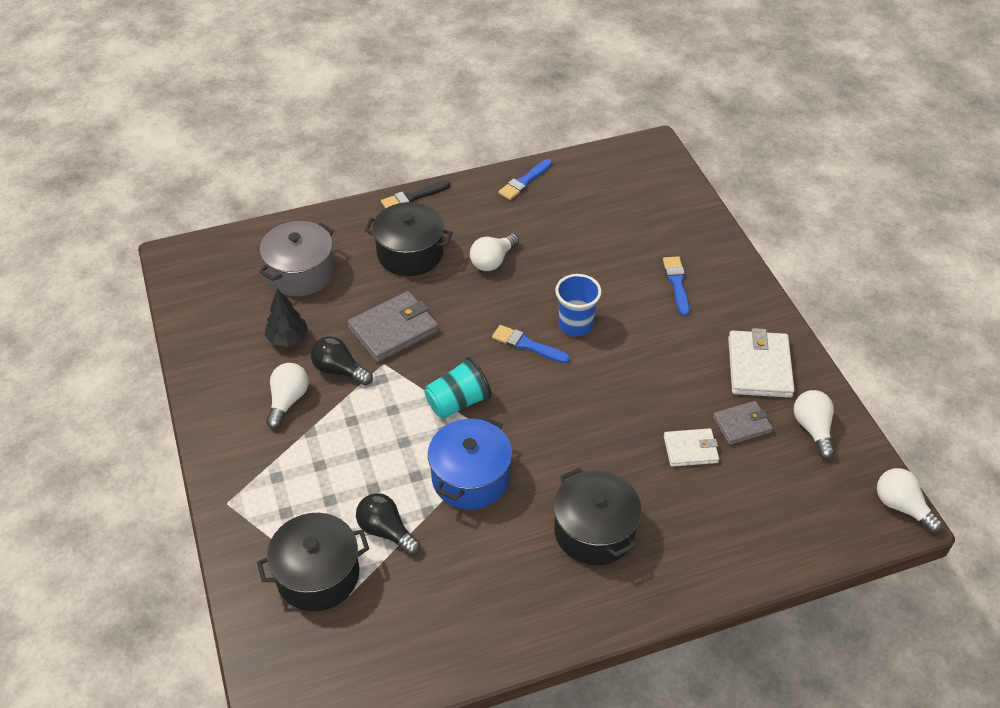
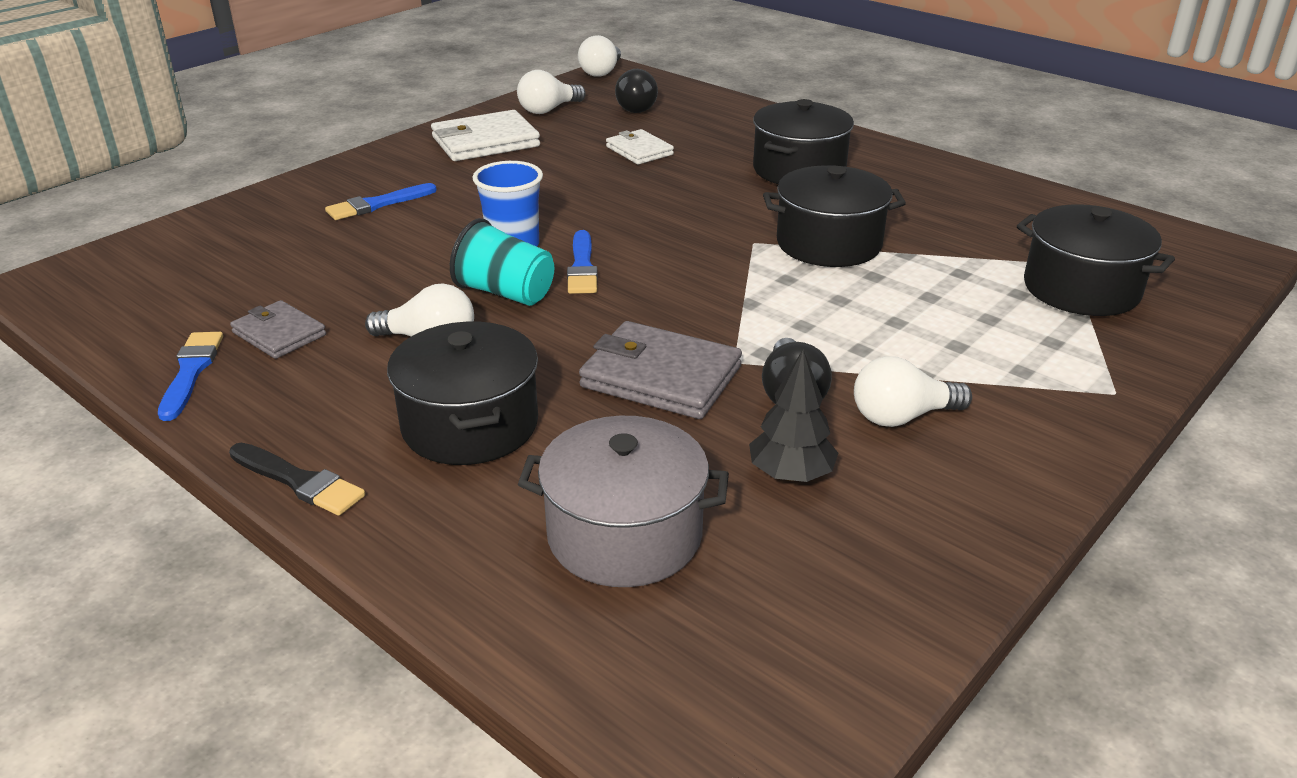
camera: 120 degrees left, 15 degrees down
(386, 531) = (967, 269): black light bulb -> black light bulb (638, 107)
(458, 402) = (732, 284): turquoise cup -> turquoise cup (505, 293)
(470, 478) = (829, 244): blue pot -> black pot
(524, 181) = (191, 372): blue brush -> blue brush turned 105 degrees counterclockwise
(742, 425) = (578, 136): grey wallet -> grey wallet (279, 334)

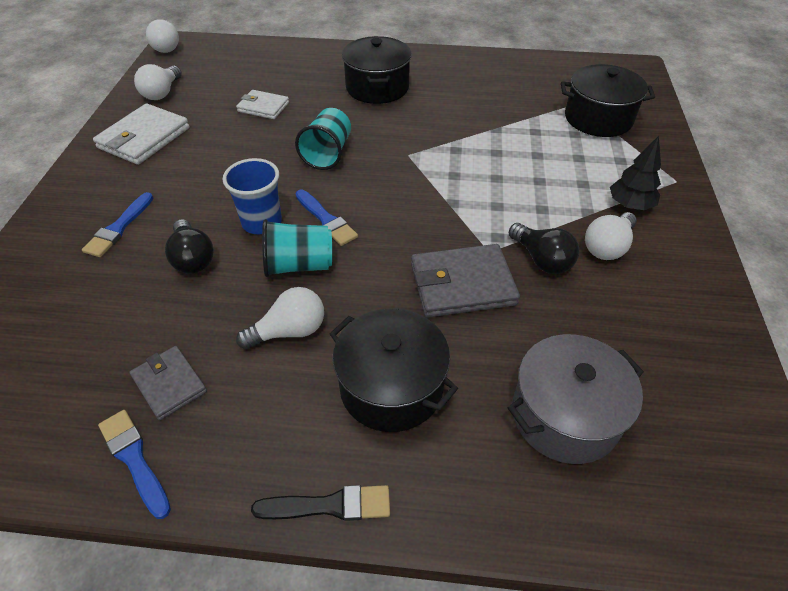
camera: 35 degrees left, 15 degrees up
(279, 334) = (169, 384): grey wallet -> grey wallet turned 45 degrees clockwise
(638, 107) = (224, 70): black light bulb -> black light bulb (193, 258)
(658, 212) = (327, 153): none -> turquoise cup
(791, 474) = (599, 318): black tree -> black tree (630, 205)
(829, 244) = (450, 138): black pot -> none

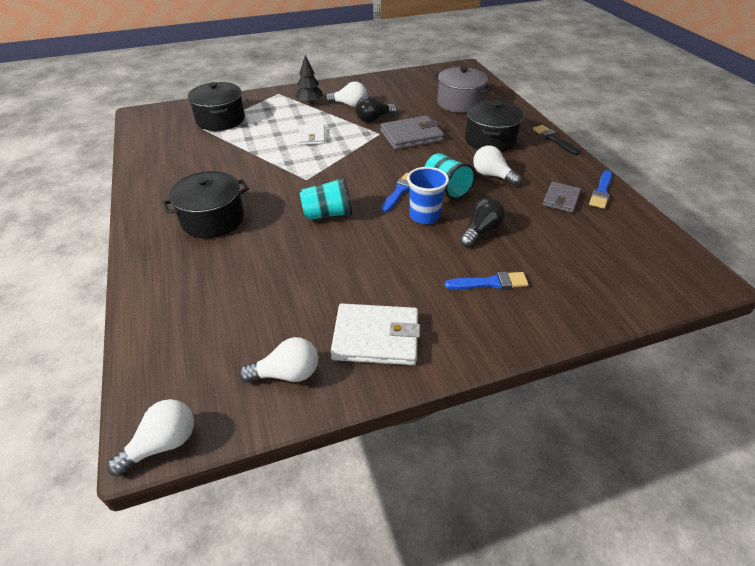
camera: 115 degrees left, 5 degrees down
(263, 107) = (278, 277): white wallet -> white wallet (312, 136)
(462, 284) = (411, 136): grey wallet -> grey wallet turned 75 degrees counterclockwise
(541, 259) = (374, 119): black light bulb -> black light bulb turned 150 degrees counterclockwise

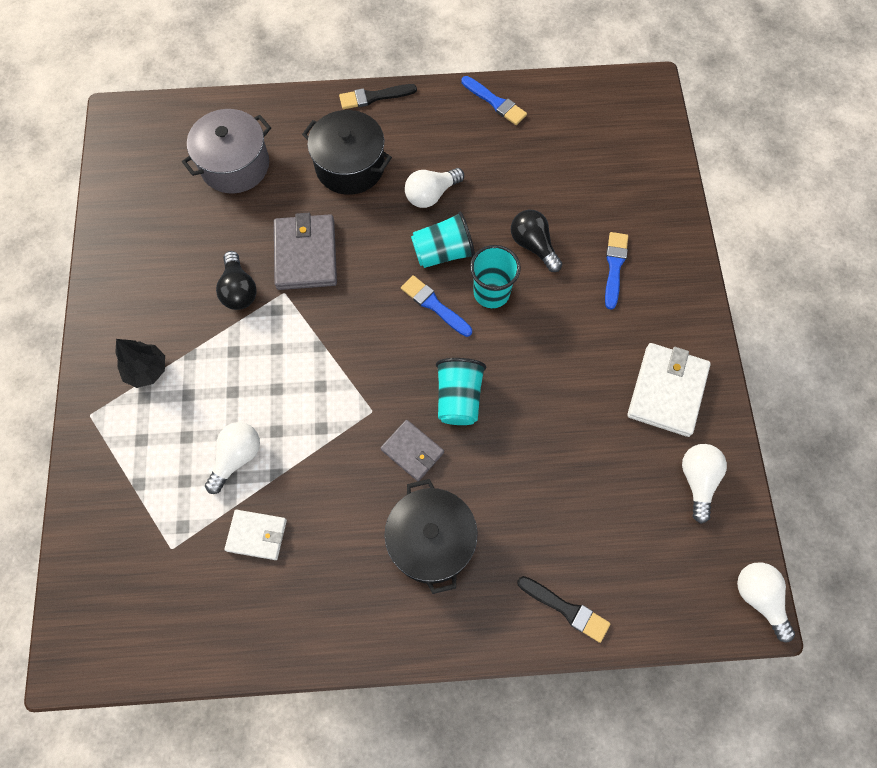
camera: 75 degrees left, 25 degrees up
(158, 297) = (566, 609): none -> black brush
(220, 120) = (151, 518): black pot -> none
(312, 136) = (259, 385): white wallet -> white wallet (257, 535)
(349, 105) = (179, 313): white light bulb -> white light bulb (237, 457)
(424, 216) = (491, 293): blue cup -> turquoise cup
(561, 199) = (498, 146): grey wallet -> grey wallet (412, 451)

